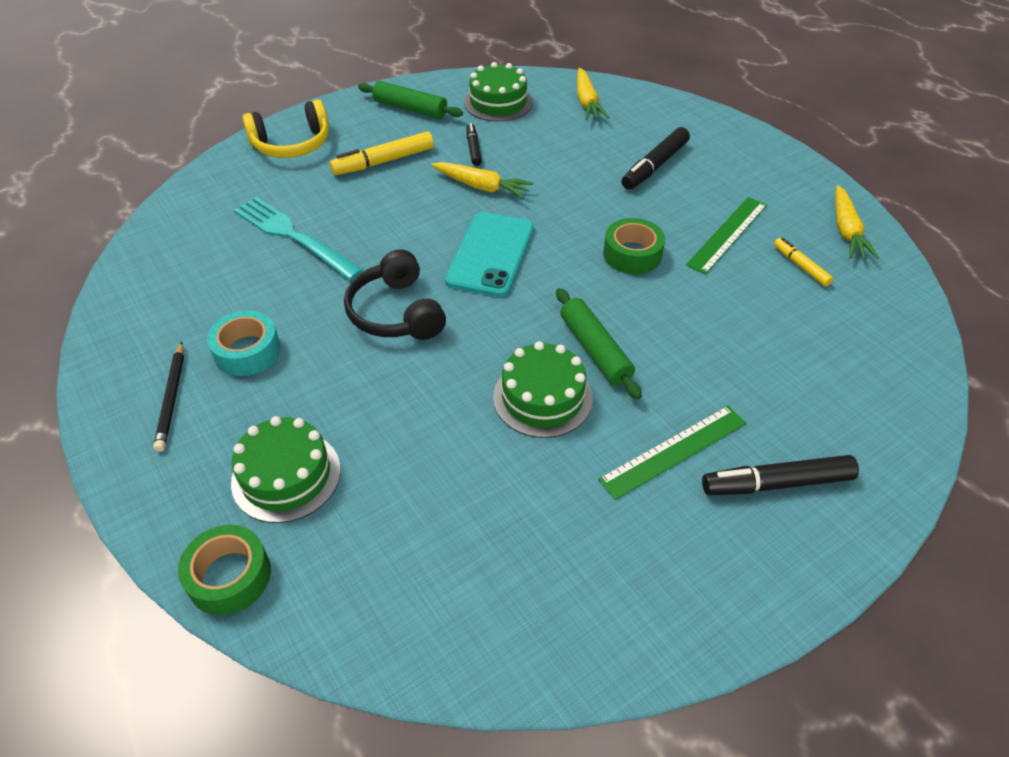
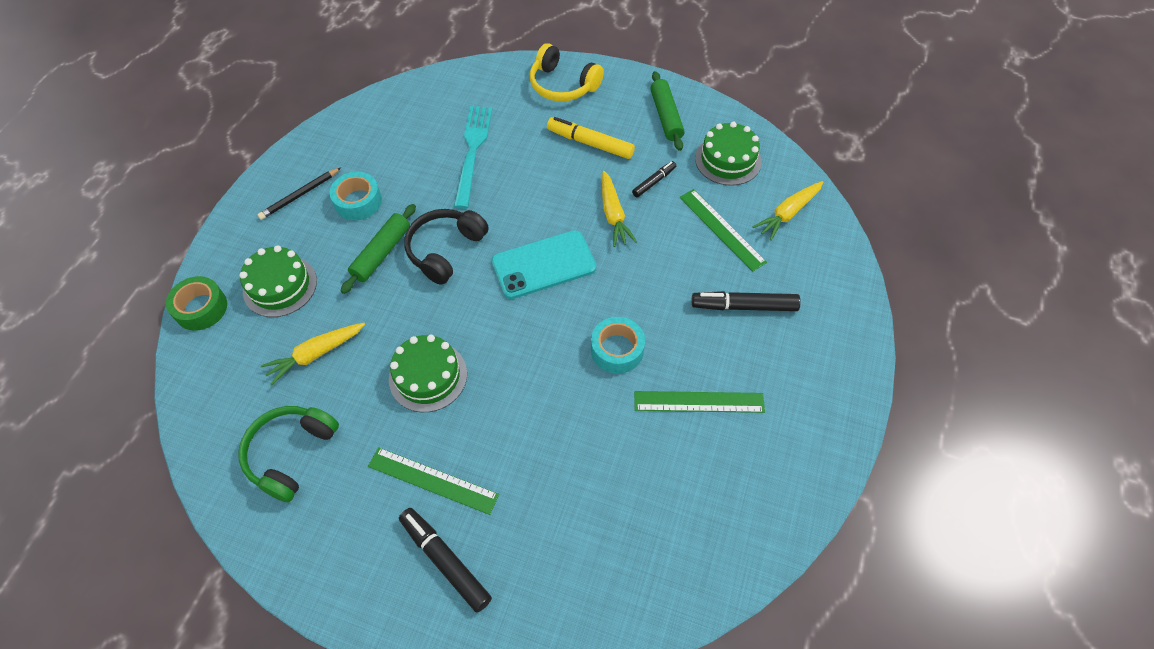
camera: 55 degrees right, 10 degrees up
(540, 568) = (291, 454): none -> green headphones
(565, 139) = (722, 229): none -> green ruler
(595, 350) = (495, 381): green rolling pin -> green rolling pin (381, 253)
(632, 254) = (617, 350): green tape -> turquoise tape
(801, 266) = (703, 474): yellow marker -> none
(846, 231) = (784, 490): yellow carrot -> yellow carrot (316, 354)

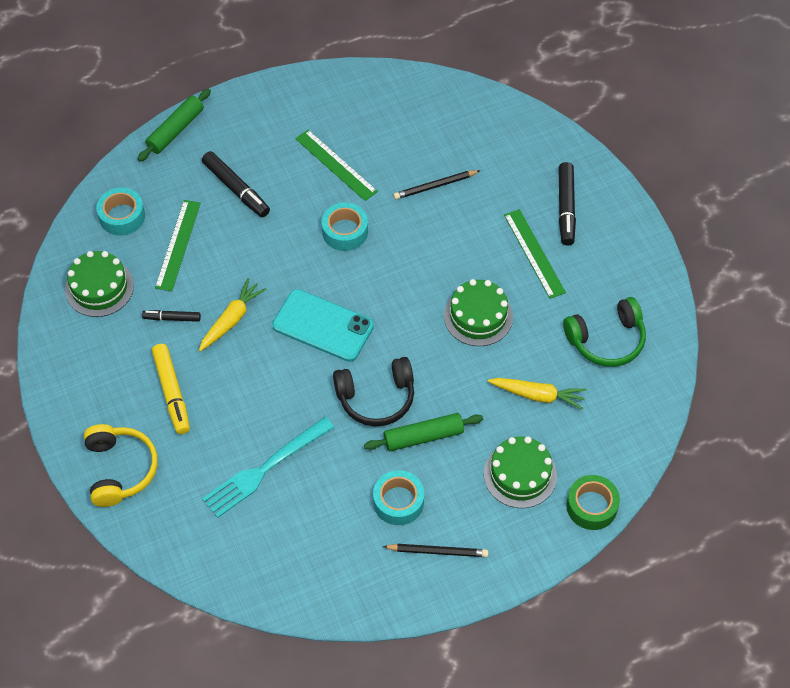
camera: 135 degrees left, 0 degrees up
(592, 464) = (435, 186): none -> black pencil
(666, 116) = (87, 363): green rolling pin -> green rolling pin (176, 130)
(788, 213) = (122, 216): yellow carrot -> turquoise tape

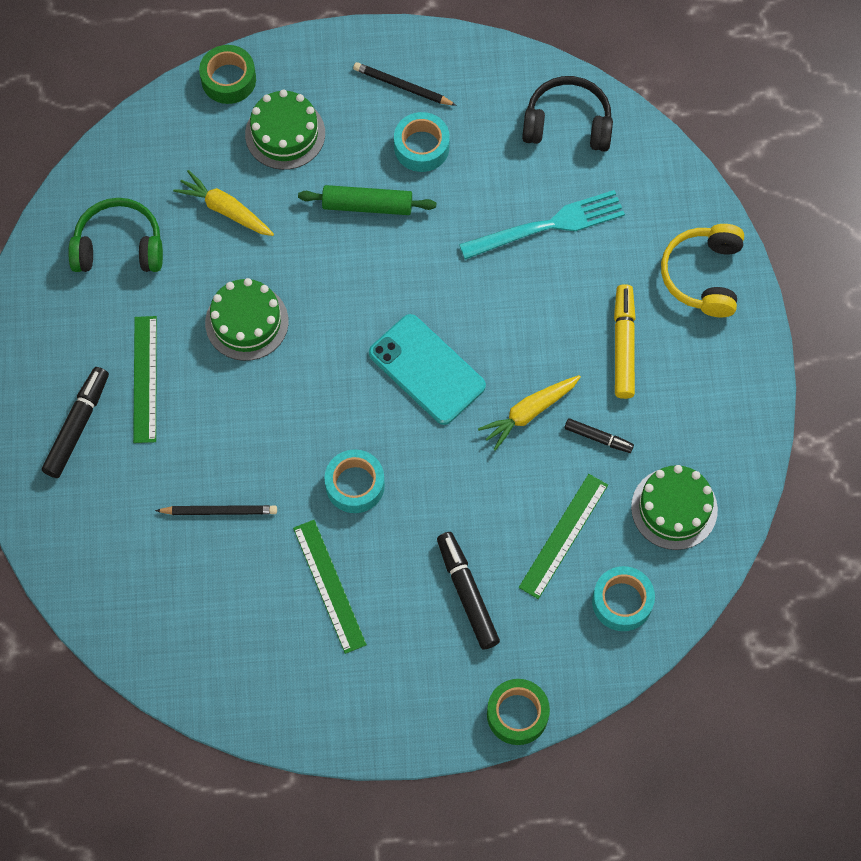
camera: 160 degrees left, 10 degrees up
(176, 130) = (517, 714): green rolling pin -> green tape
(376, 398) = (400, 264): black headphones -> black headphones (567, 124)

